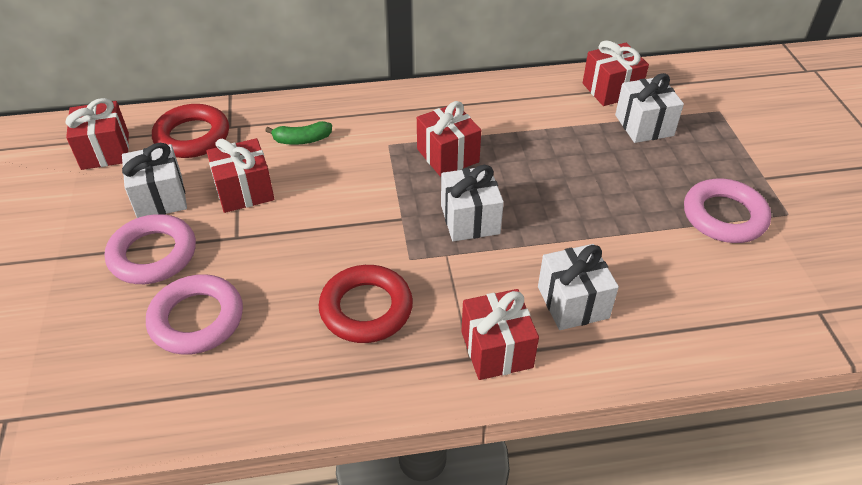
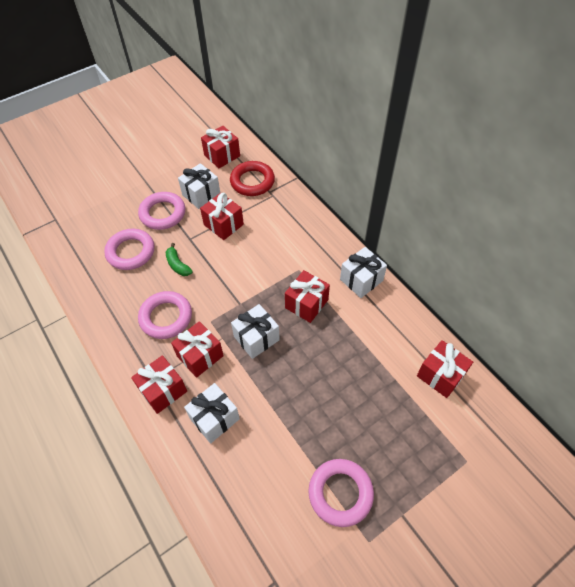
camera: 65 degrees right, 10 degrees up
(302, 140) = (278, 228): green banana -> green banana (178, 265)
(366, 309) = (166, 317): red ring -> pink ring
(462, 288) = (200, 356): none -> red gift
(644, 125) = (411, 410): white gift -> white gift (361, 280)

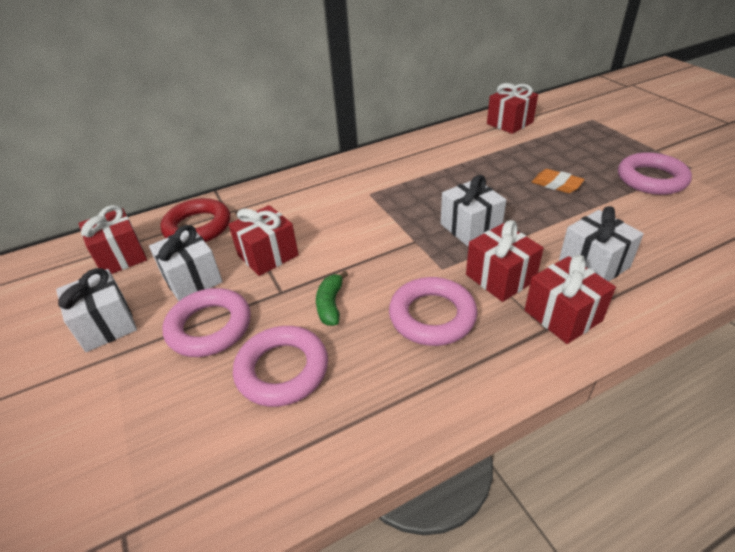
camera: 80 degrees left, 15 degrees down
(178, 265) = (330, 305): green banana -> green banana turned 120 degrees clockwise
(306, 304) = (421, 190): red gift -> none
(323, 406) = (556, 184): none -> orange eraser
(361, 280) = (394, 154): white gift -> white gift (106, 325)

